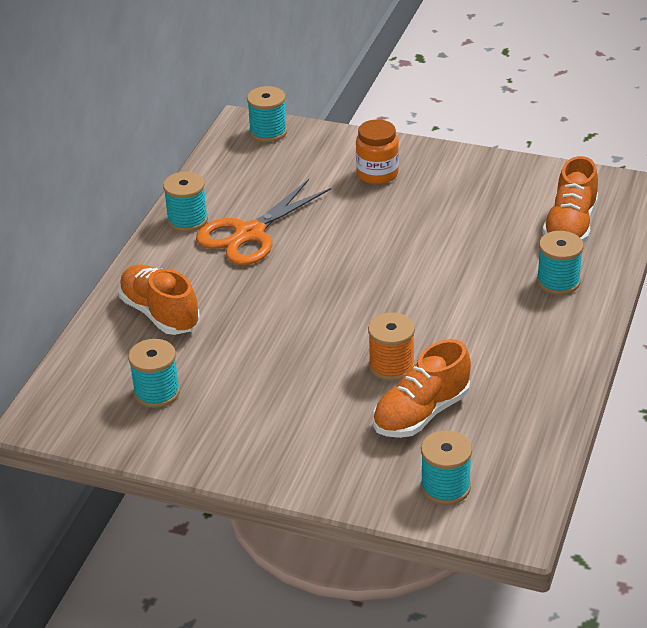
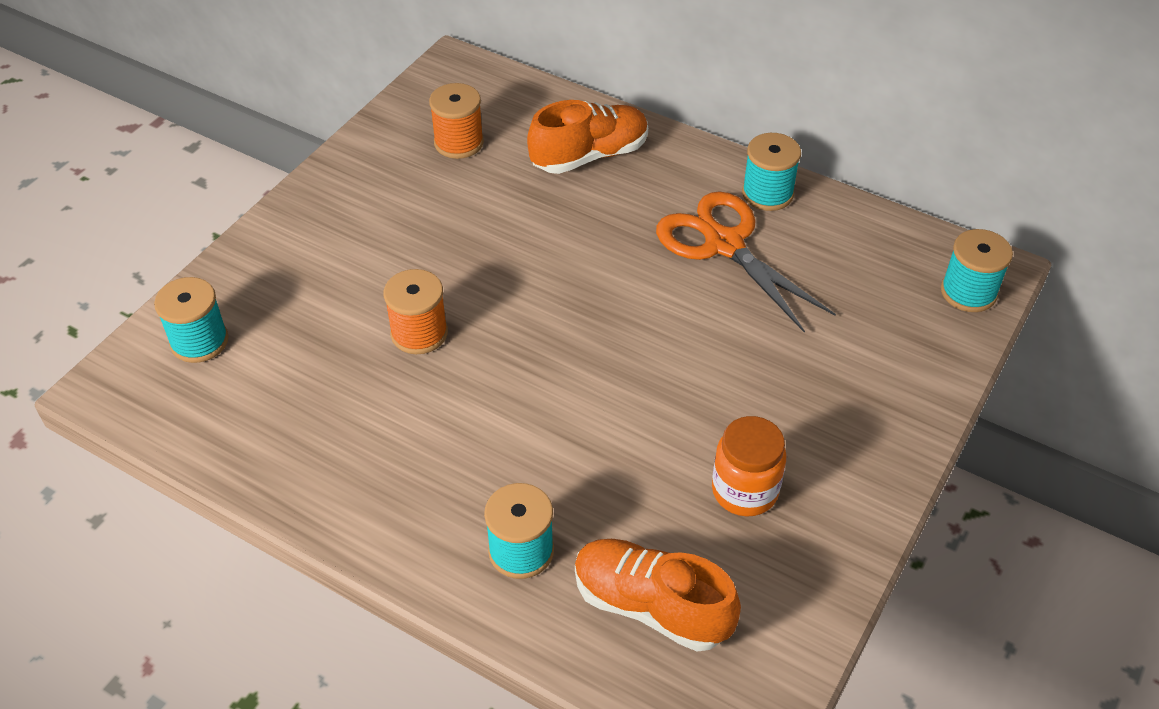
camera: 100 degrees right, 10 degrees up
(157, 392) = (459, 143): turquoise spool -> orange spool
(377, 174) = (840, 394): orange jar -> orange jar (744, 491)
(421, 413) = (325, 344): orange shoe -> none

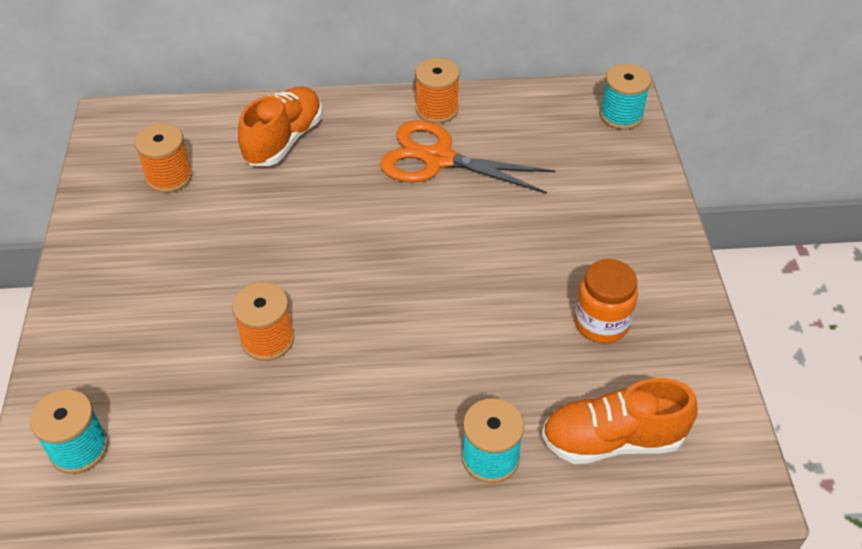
camera: 35 degrees left, 0 degrees up
(767, 193) = (437, 109): turquoise spool -> orange spool

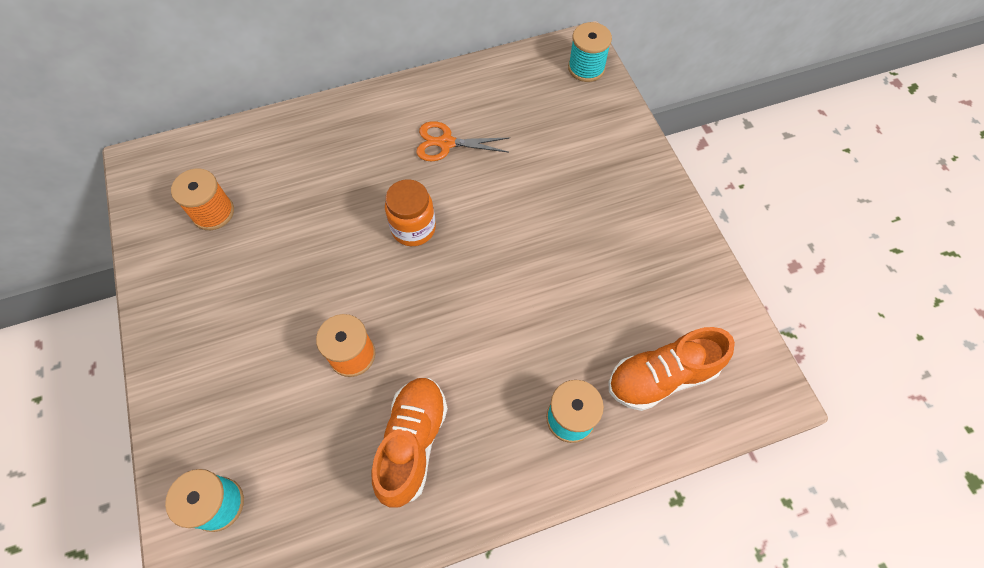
camera: 15 degrees left, 15 degrees up
(284, 140) = (306, 153): orange shoe -> orange shoe (412, 443)
(437, 109) = (431, 94): orange spool -> none
(438, 159) = (446, 143): orange scissors -> orange scissors, size x0.63
(601, 323) = (624, 270): orange jar -> orange jar (413, 228)

